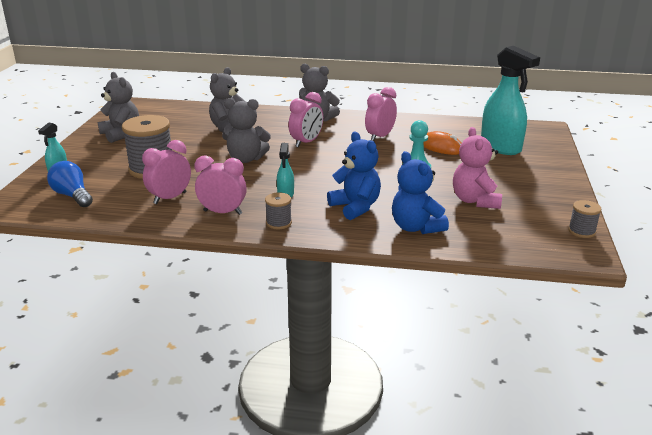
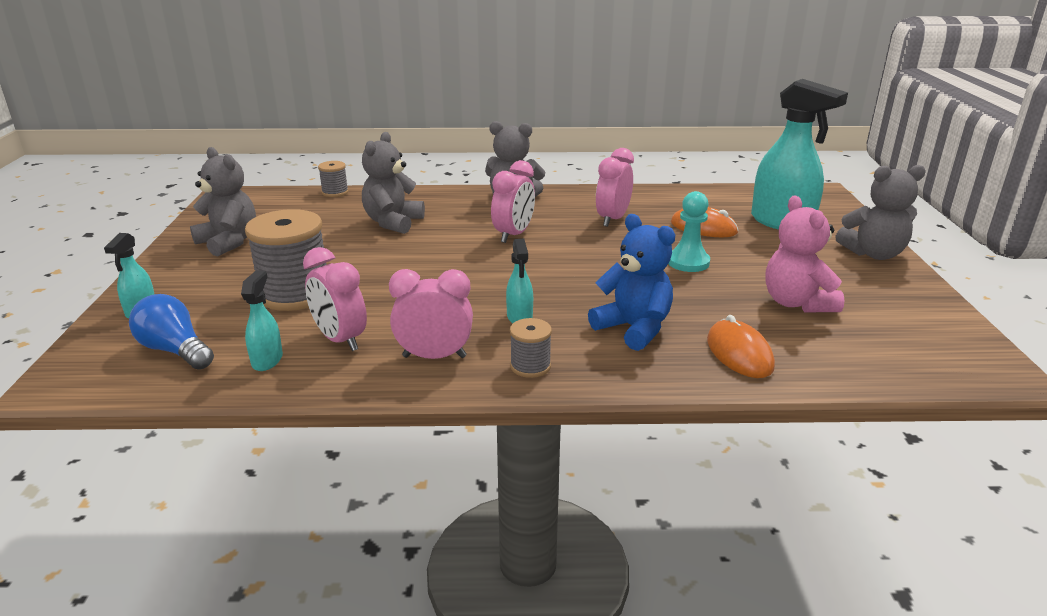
camera: 10 degrees left, 0 degrees up
(123, 205) = (267, 360): none -> turquoise spray bottle
(170, 198) = (340, 340): pink clock -> pink clock turned 75 degrees counterclockwise
(246, 159) = (436, 266): grey teddy bear -> grey teddy bear (873, 254)
(416, 227) = (739, 353): blue teddy bear -> orange mouse
(582, 231) = (970, 336): grey spool -> grey spool (335, 192)

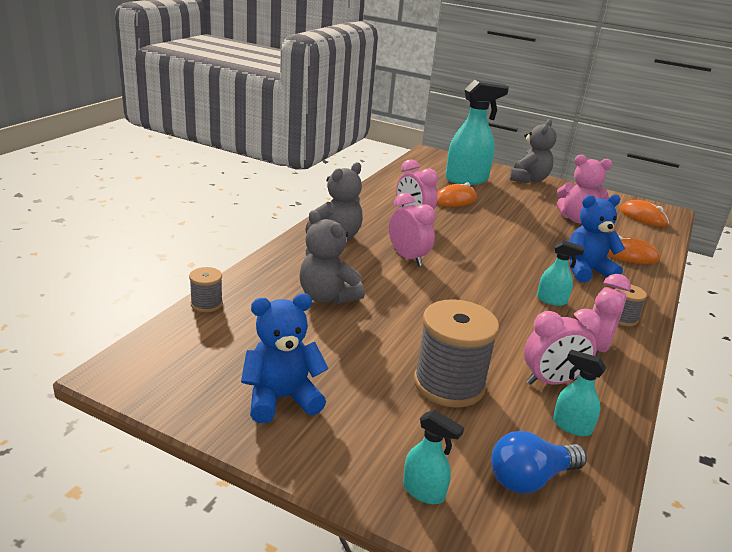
camera: 65 degrees left, 0 degrees up
(229, 242) = (281, 398): grey teddy bear -> blue teddy bear
(688, 262) = (504, 223): turquoise pawn -> none
(919, 352) = (643, 217): none -> orange mouse

